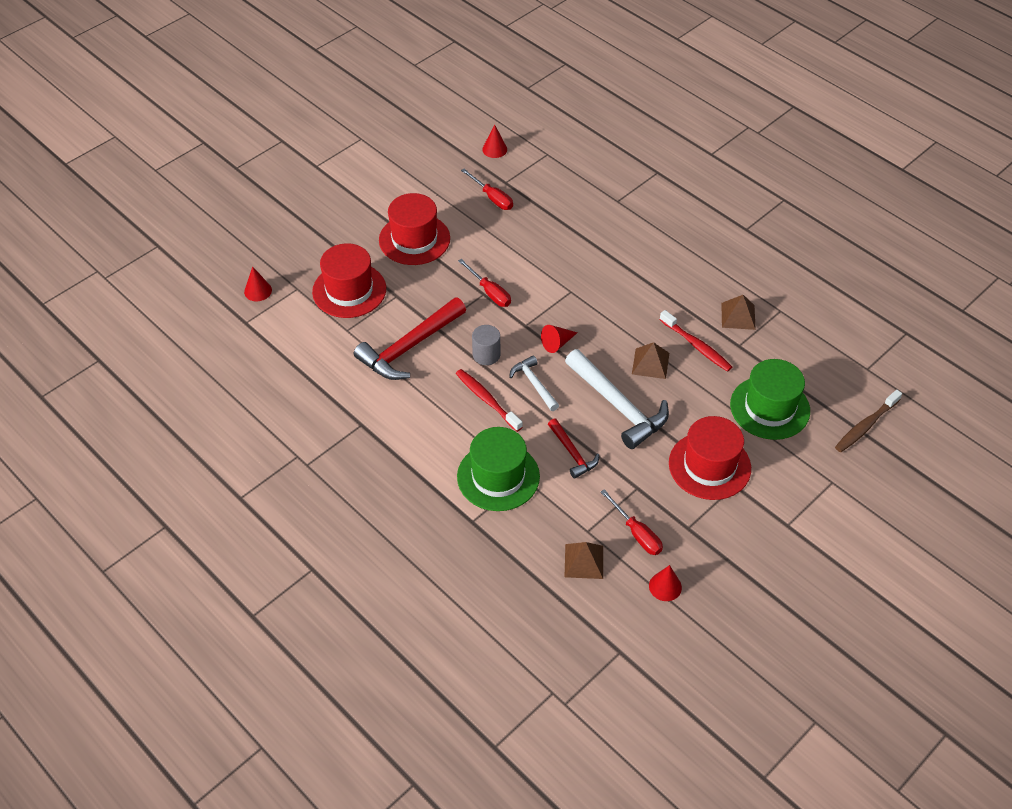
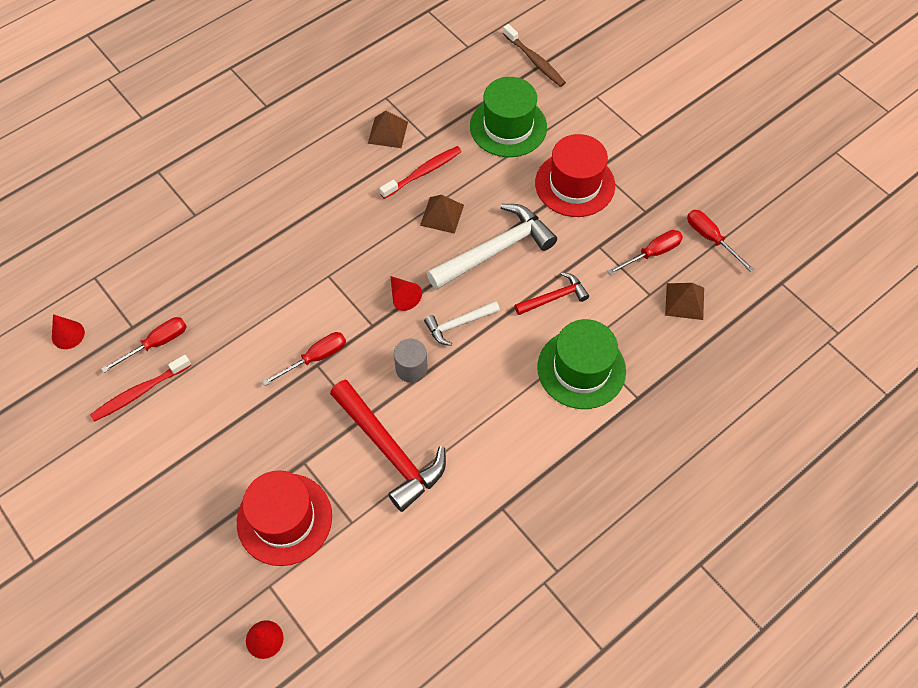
camera: 85 degrees left, 10 degrees up
(414, 239) = (209, 437): red hat -> none
(487, 400) = (477, 372): red toothbrush -> red toothbrush (139, 392)
(665, 586) = (711, 238): red cone -> red screwdriver

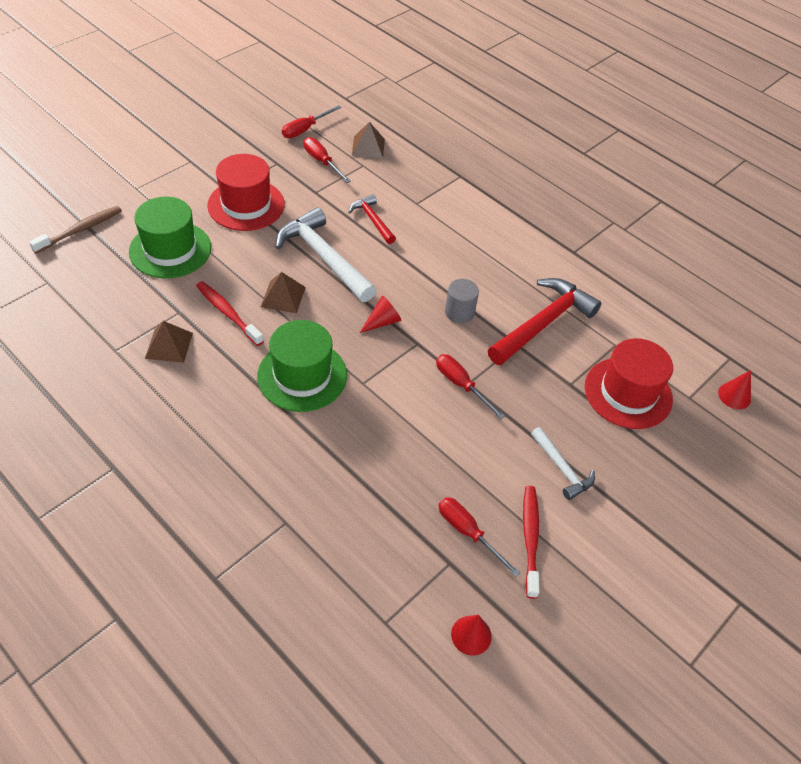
camera: 100 degrees left, 10 degrees down
(139, 392) = (530, 538): red toothbrush -> red toothbrush turned 135 degrees counterclockwise
(459, 324) = (408, 281): white hammer -> white hammer (562, 468)
(581, 369) = (440, 205): green hat -> green hat (302, 375)

